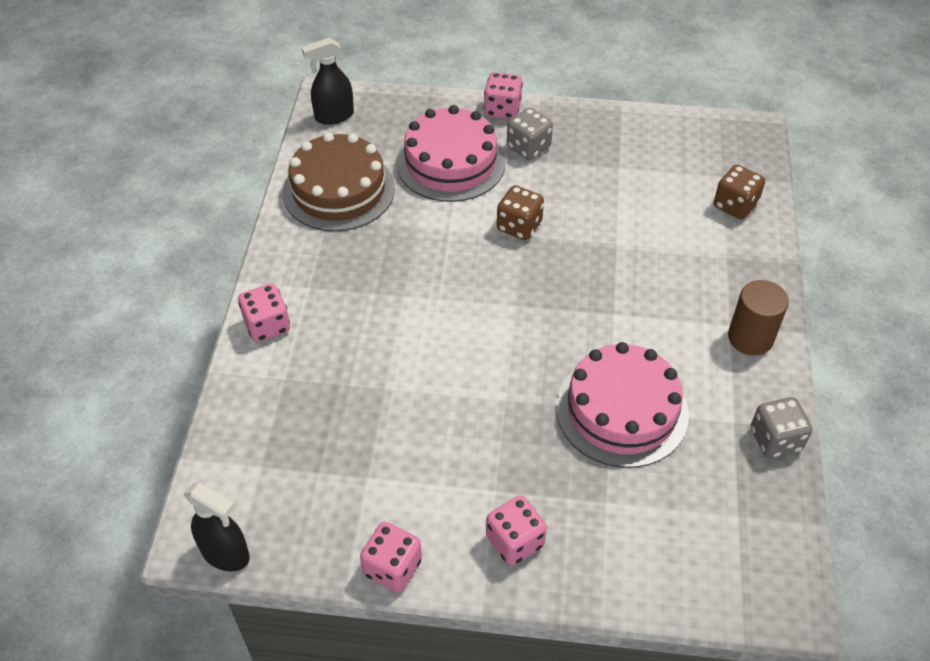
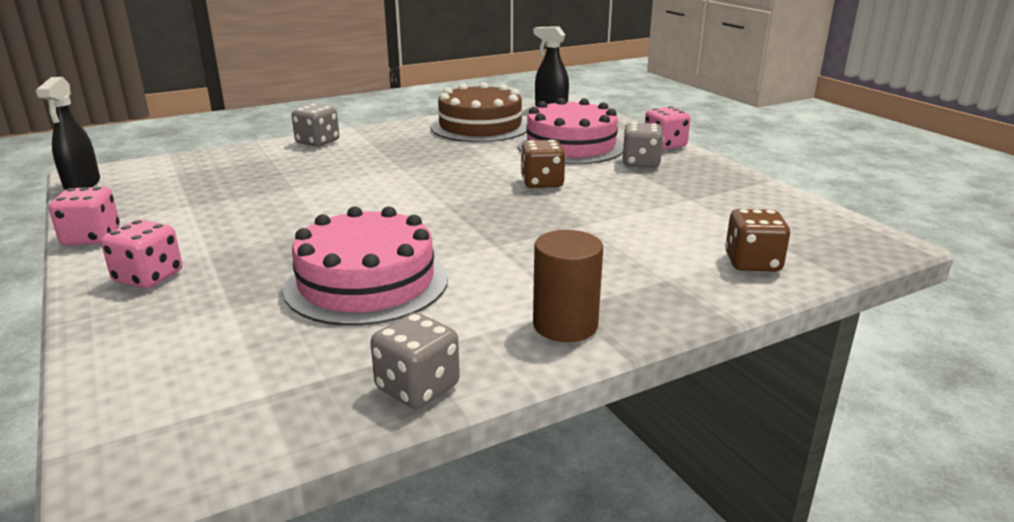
camera: 55 degrees right, 25 degrees down
(267, 325) = (317, 142): pink dice -> grey dice

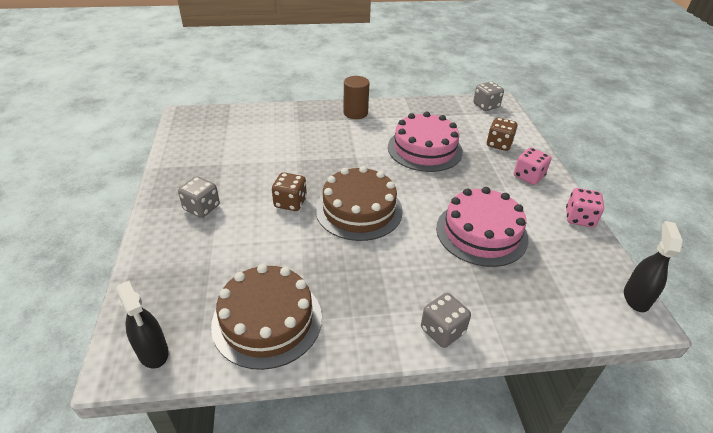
camera: 160 degrees left, 15 degrees up
(417, 387) = (416, 105): grey dice -> grey dice (486, 106)
(445, 191) = (359, 210): none -> brown cake
(571, 146) = (222, 249): pink cake -> pink cake (481, 233)
(664, 145) = (152, 228): pink dice -> none
(752, 263) = (254, 119): brown dice -> brown dice (499, 144)

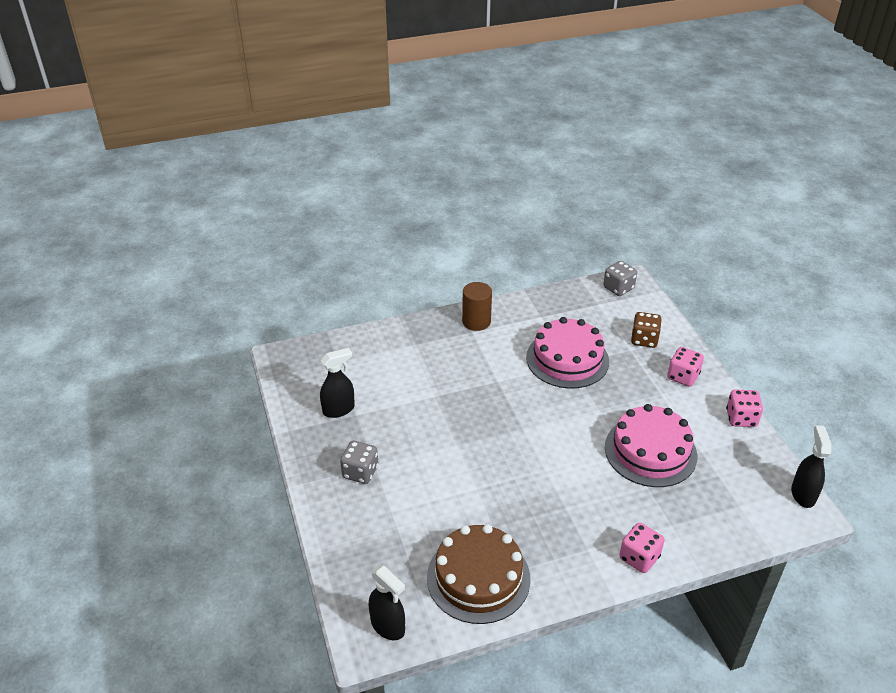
camera: 10 degrees left, 0 degrees up
(209, 158) = (339, 409): none -> black spray bottle
(290, 202) = (449, 450): brown dice -> none
(359, 210) = (522, 446): brown cake -> none
(442, 331) = (639, 557): grey dice -> pink dice

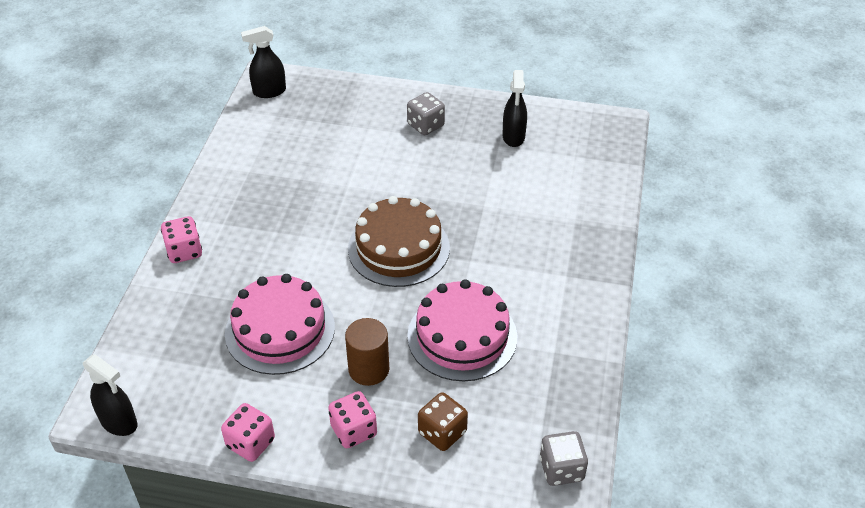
camera: 120 degrees right, 5 degrees up
(476, 322) = (581, 287): brown cylinder -> brown cylinder (369, 369)
(478, 577) = (262, 150): brown cake -> brown cake (398, 248)

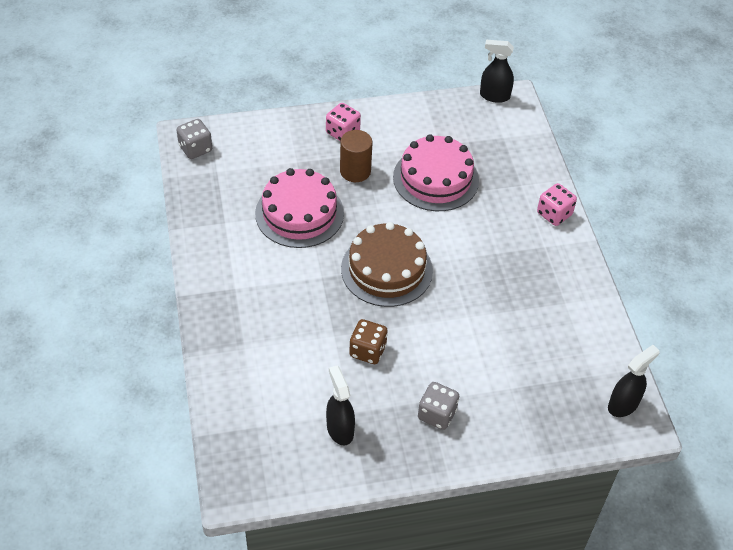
camera: 155 degrees right, 5 degrees up
(250, 443) = (403, 108): pink dice -> none
(442, 432) = (283, 147): brown dice -> brown dice (367, 351)

